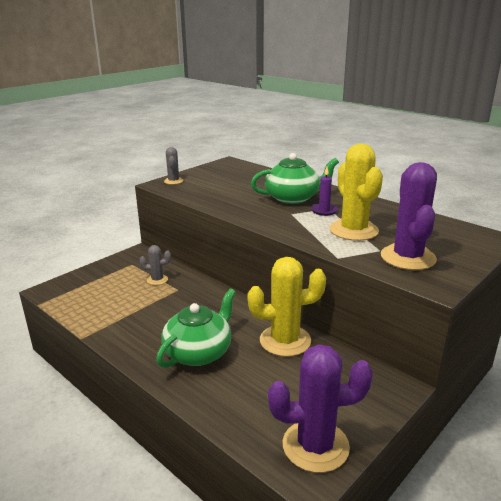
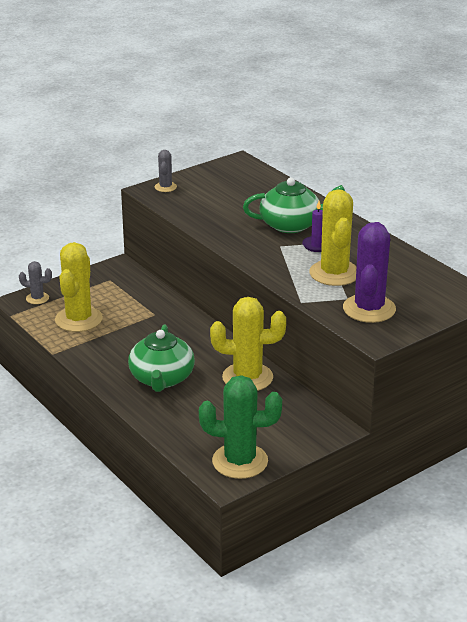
camera: 10 degrees right, 5 degrees up
(106, 301) = (78, 319): none -> yellow cactus
(157, 280) = (135, 301): grey cactus -> grey cactus (37, 298)
(199, 352) = (162, 378): green teapot -> green teapot turned 135 degrees clockwise
(315, 446) = (240, 461): purple cactus -> green cactus

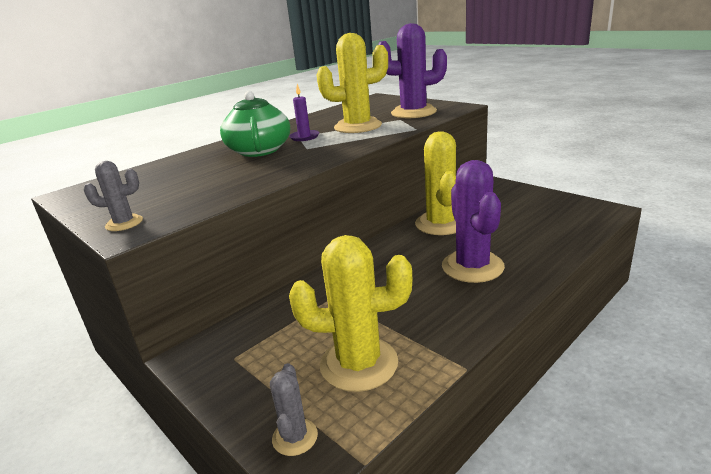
camera: 95 degrees left, 5 degrees down
(162, 378) = (472, 267): green teapot -> purple cactus
(240, 461) = (572, 208): green cactus -> none

